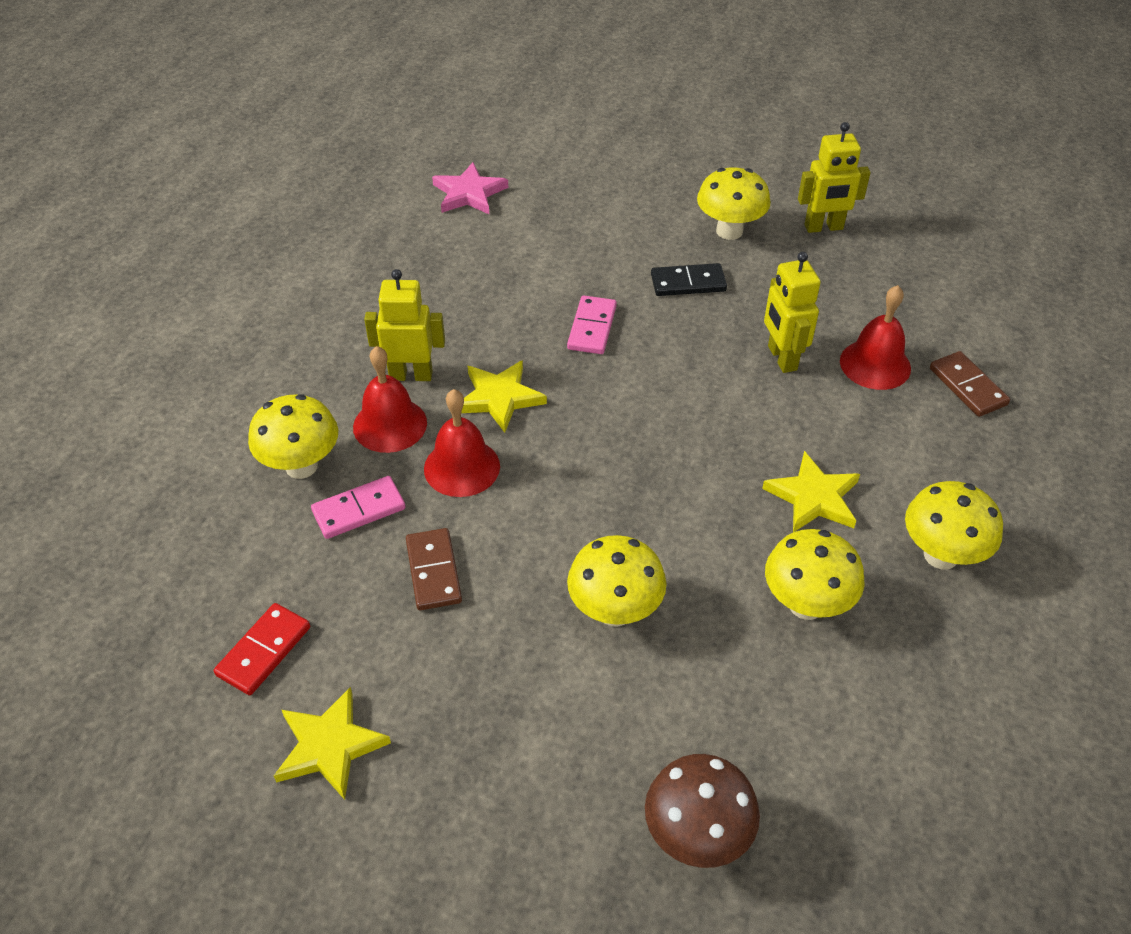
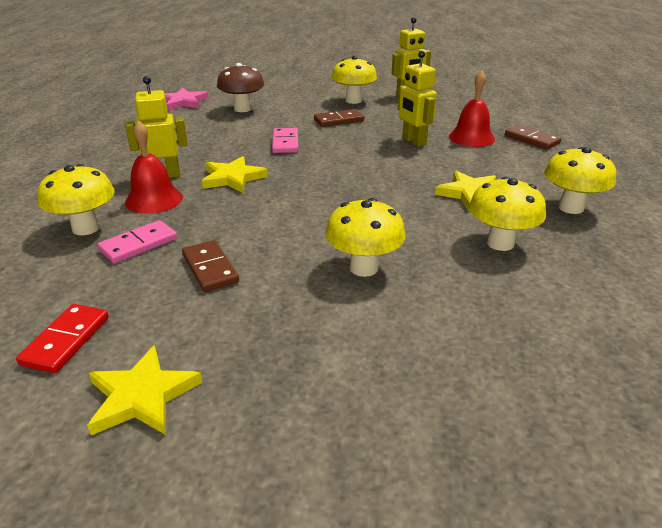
camera: 15 degrees left, 15 degrees down
(462, 467) = (215, 212): red bell -> none
(688, 283) = (339, 120): black domino -> brown domino
(696, 835) = (503, 393): brown mushroom -> brown mushroom (242, 109)

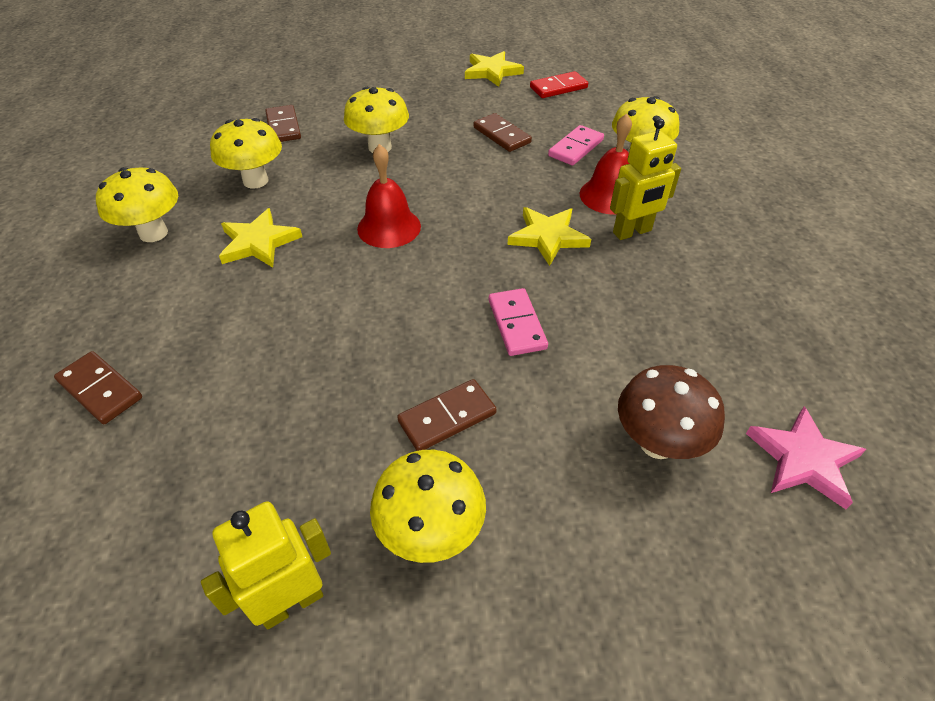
camera: 170 degrees right, 15 degrees up
(66, 340) = (558, 88): red domino -> red domino turned 60 degrees clockwise
(413, 141) = (310, 355): yellow robot -> none
(471, 137) = (206, 382): red bell -> red bell (389, 227)
(498, 312) = (283, 126): none -> brown domino

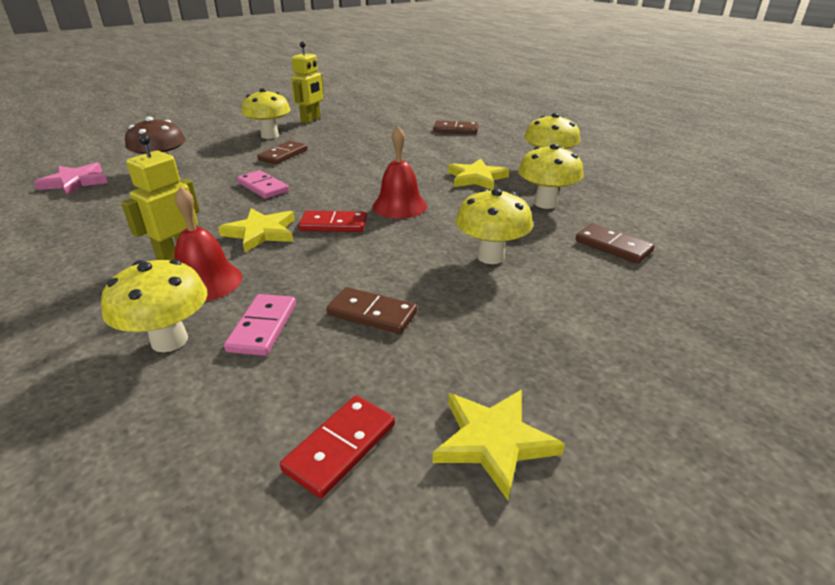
camera: 150 degrees right, 15 degrees down
(473, 224) = (333, 224): none -> red domino

